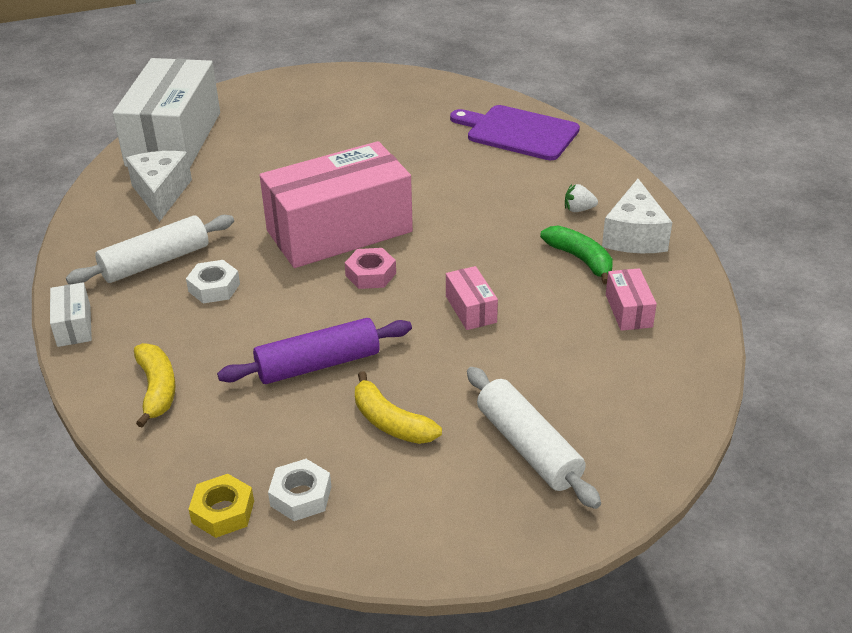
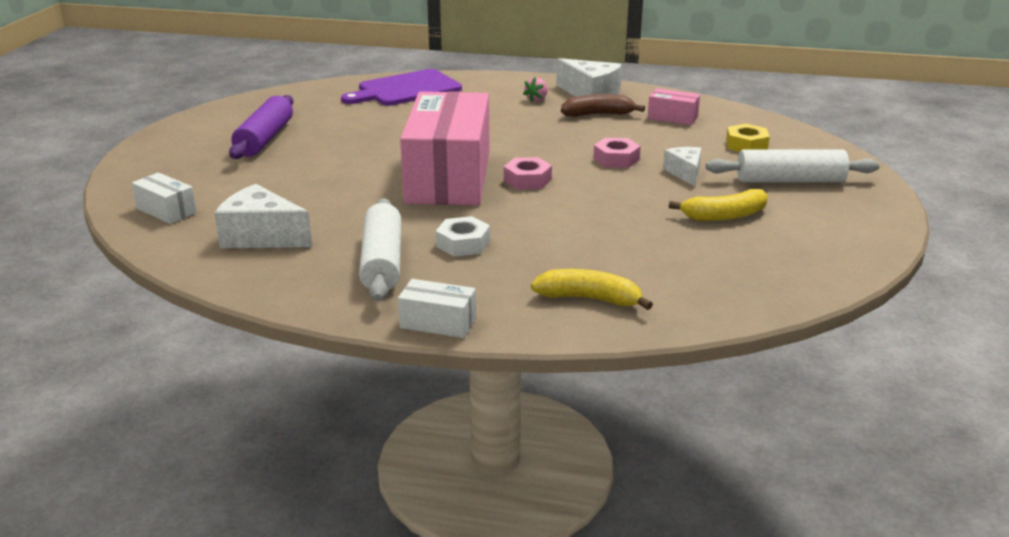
camera: 60 degrees left, 10 degrees down
(174, 139) = (166, 211): white box -> white box, size x0.41
(223, 512) = (781, 301): yellow nut -> yellow nut (746, 145)
(301, 496) = (785, 267): white nut -> none
(318, 364) = (626, 225): purple rolling pin -> purple rolling pin (265, 139)
(471, 309) = (616, 159): pink box -> pink nut
(478, 365) = (685, 173): none -> white cheese
(578, 209) = (537, 99): white strawberry -> pink strawberry
(580, 259) = (598, 114): green banana -> brown banana

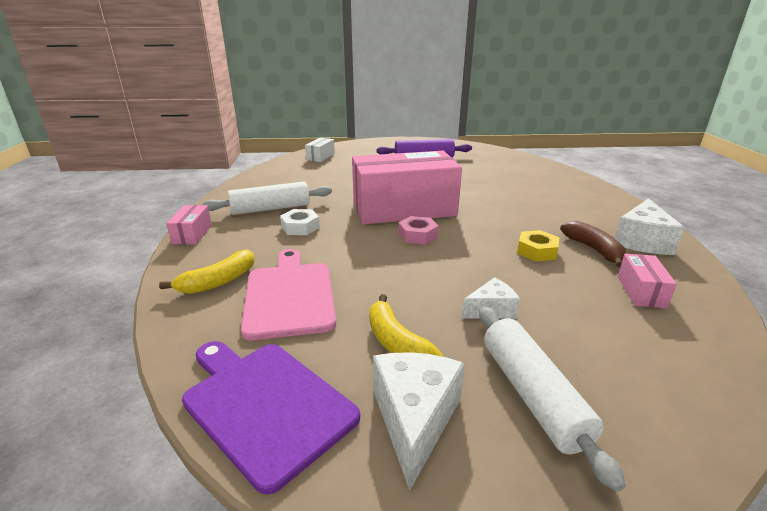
camera: 75 degrees right, 0 degrees up
(261, 236) = (297, 178): white cheese -> white cheese (415, 419)
(406, 89) = (547, 176): purple cutting board -> purple cutting board (265, 404)
(438, 323) = (192, 234): white box -> pink box
(537, 99) = (592, 220): pink strawberry -> none
(589, 299) = (218, 281): yellow banana -> yellow banana turned 45 degrees clockwise
(616, 159) = (493, 268): pink nut -> none
(635, 258) = (289, 296): none -> pink cutting board
(746, 145) = (617, 351): yellow nut -> yellow nut (537, 251)

